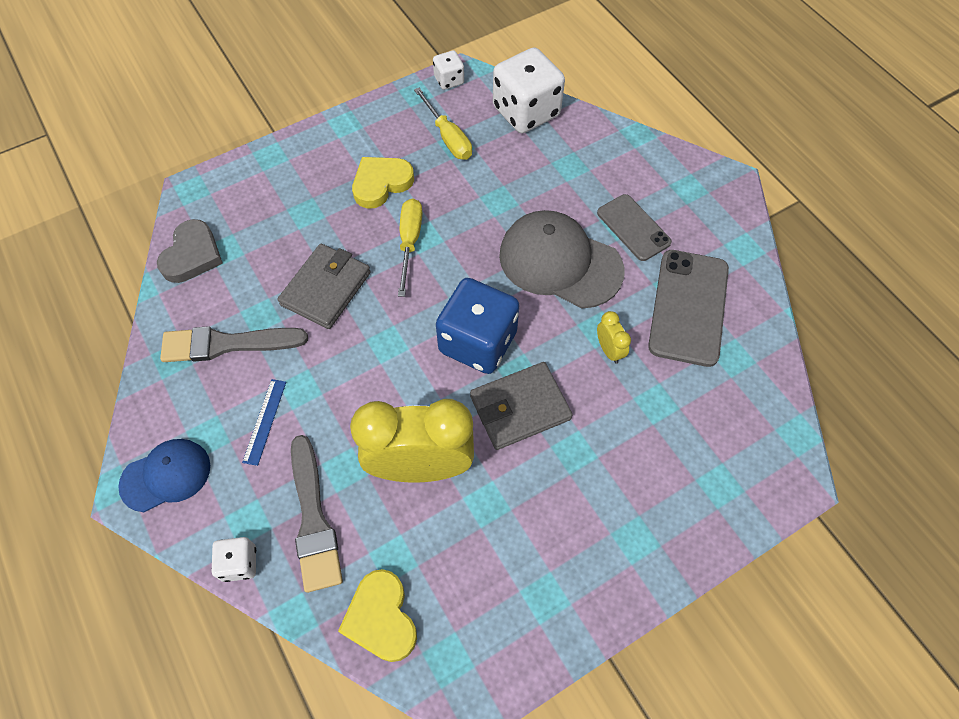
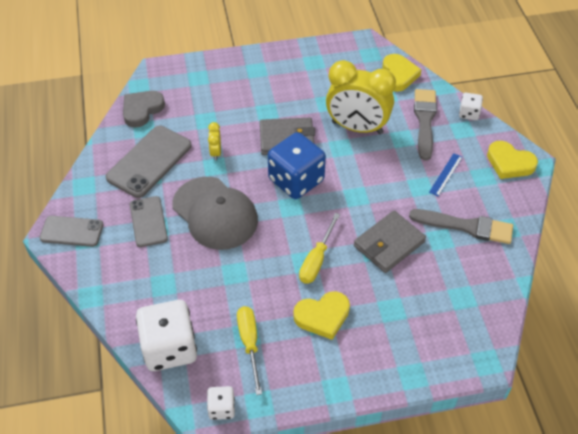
camera: 160 degrees left, 10 degrees down
(166, 475) = (509, 163): blue cap -> yellow heart
(192, 255) = (488, 300): grey heart -> grey heart (142, 110)
(711, 190) = (72, 231): none -> grey phone

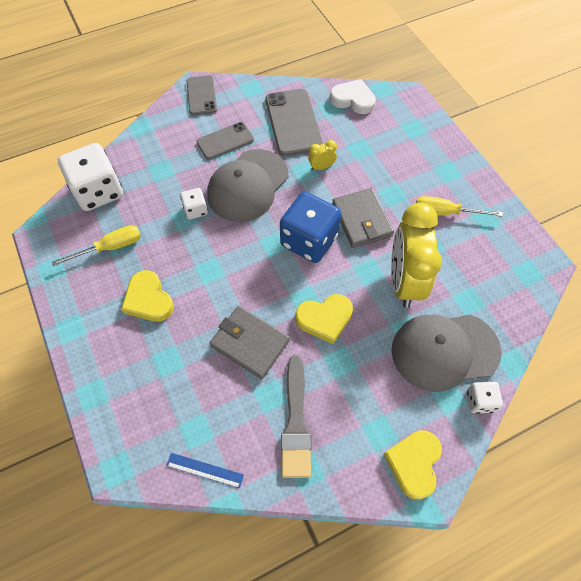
camera: 75 degrees right, 10 degrees up
(142, 110) = (353, 99): grey heart -> white heart
(149, 161) = (293, 122): grey phone -> grey phone turned 60 degrees clockwise
(221, 408) = (44, 243): white dice -> white dice (195, 210)
(316, 260) = (213, 280): yellow screwdriver -> yellow screwdriver (445, 212)
(398, 75) = (508, 308): yellow heart -> yellow heart (324, 319)
(424, 121) = (444, 351): grey brush -> grey cap
(446, 174) = (368, 388): blue ruler -> blue ruler (205, 470)

